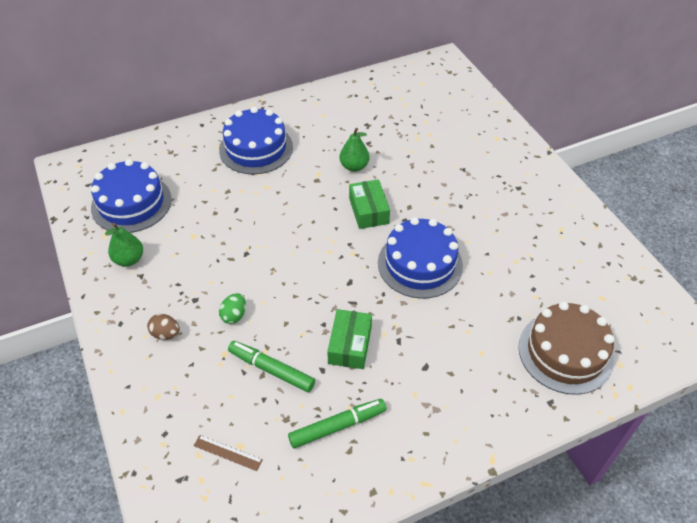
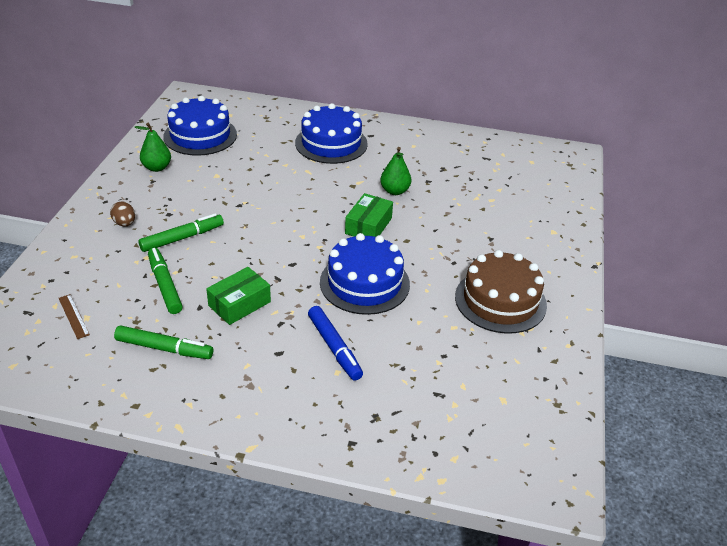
camera: 35 degrees right, 10 degrees down
(234, 315) = (182, 238): green egg -> green marker
(458, 334) = (334, 347): none -> blue marker
(565, 352) = (412, 417): brown cake -> brown cake (500, 300)

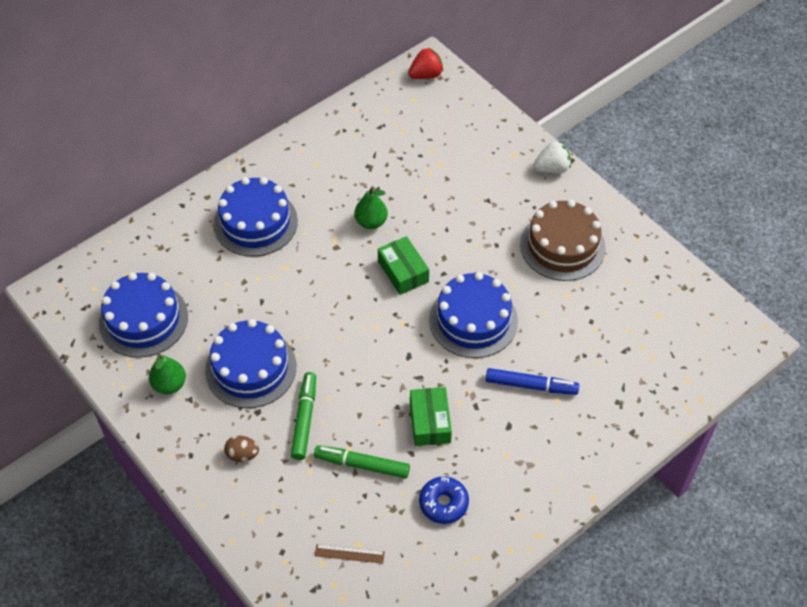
camera: 50 degrees left, 15 degrees up
(164, 348) = (443, 503): green marker -> blue donut
(204, 194) = (251, 368): none -> blue cake
(561, 157) = (426, 75): none -> red strawberry
(569, 258) = (552, 168): none -> white strawberry

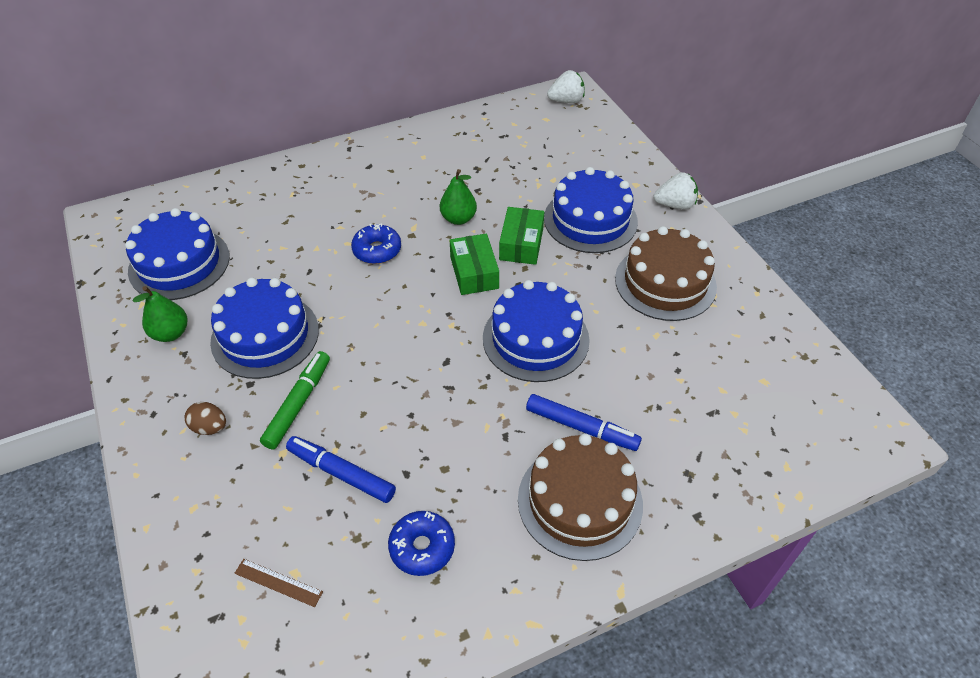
camera: 15 degrees right, 5 degrees down
(255, 222) = (338, 197): blue cake -> blue cake (590, 220)
(312, 268) = (377, 250): none -> blue donut
(362, 465) = (341, 473): green marker -> blue marker
(426, 75) = (566, 101): red strawberry -> white strawberry
(430, 422) = (443, 442): green box -> green box (521, 244)
(546, 442) = (580, 501): none -> brown cake

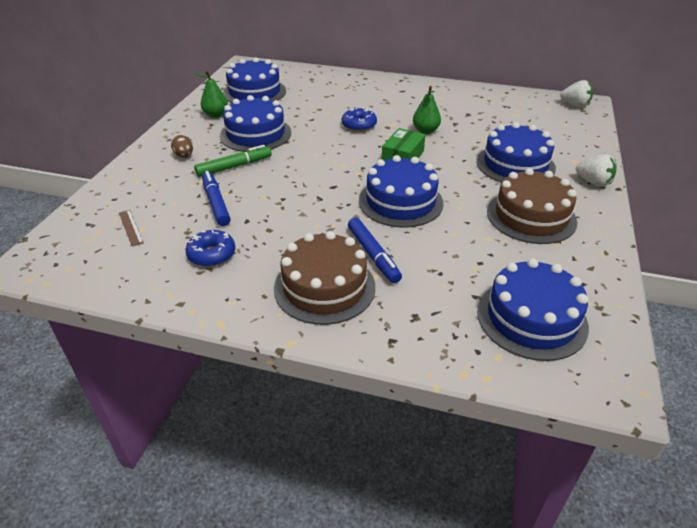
camera: 40 degrees right, 10 degrees down
(521, 244) = (450, 157): green box -> none
(772, 406) = (531, 318): none -> blue cake

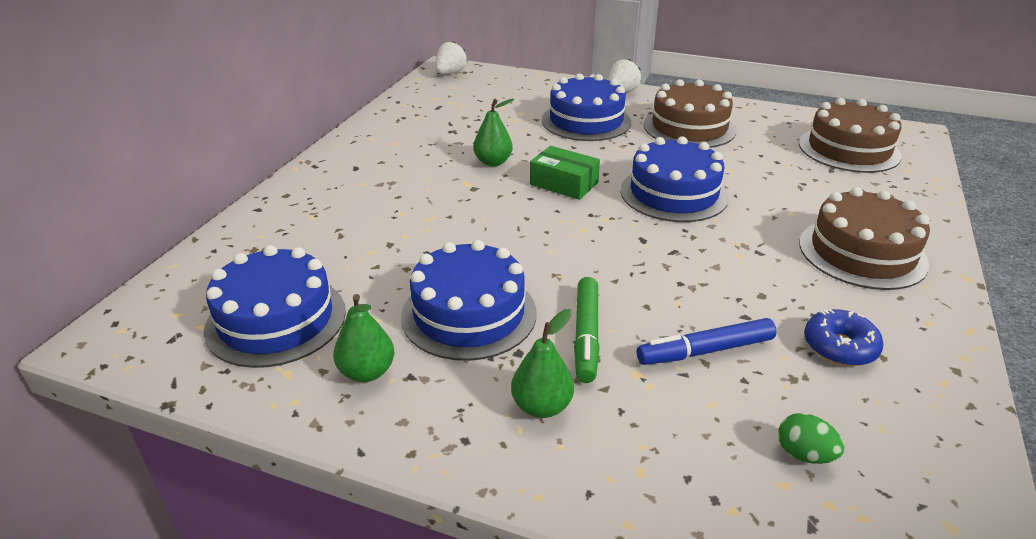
camera: 85 degrees left, 5 degrees down
(130, 227) = (804, 454): brown ruler -> green egg
(184, 155) = (542, 406): brown egg -> green pear
(234, 166) = (586, 335): green marker -> green marker turned 150 degrees counterclockwise
(359, 125) = (463, 210): blue donut -> none
(373, 255) = (788, 218): blue marker -> none
(531, 318) = (848, 149): blue cake -> brown cake

